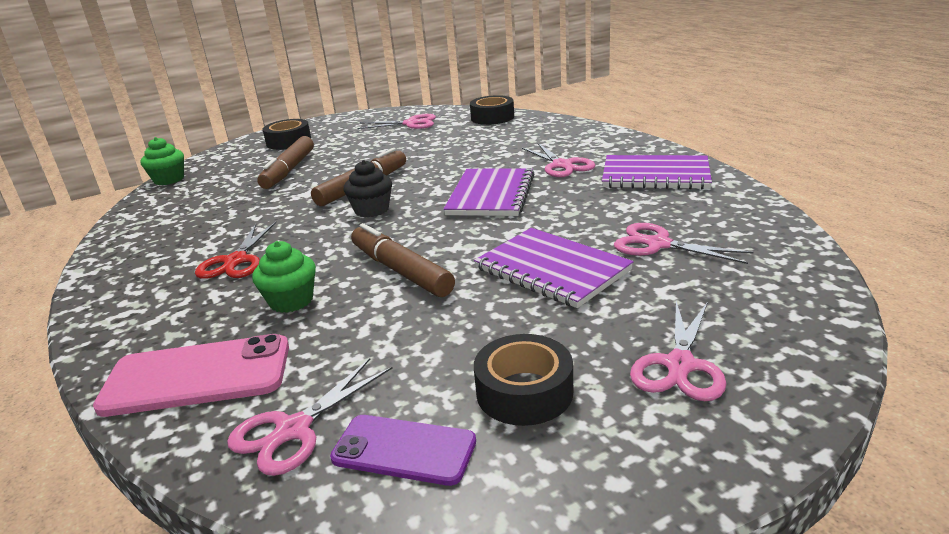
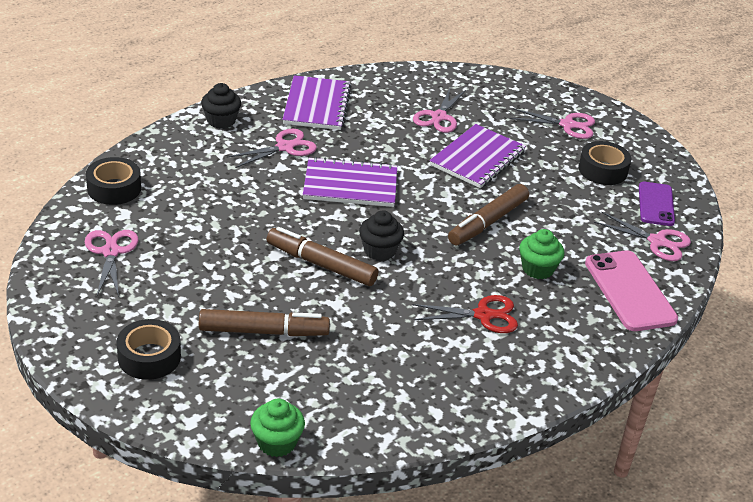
camera: 105 degrees left, 10 degrees up
(606, 140) = (221, 121): none -> black cupcake

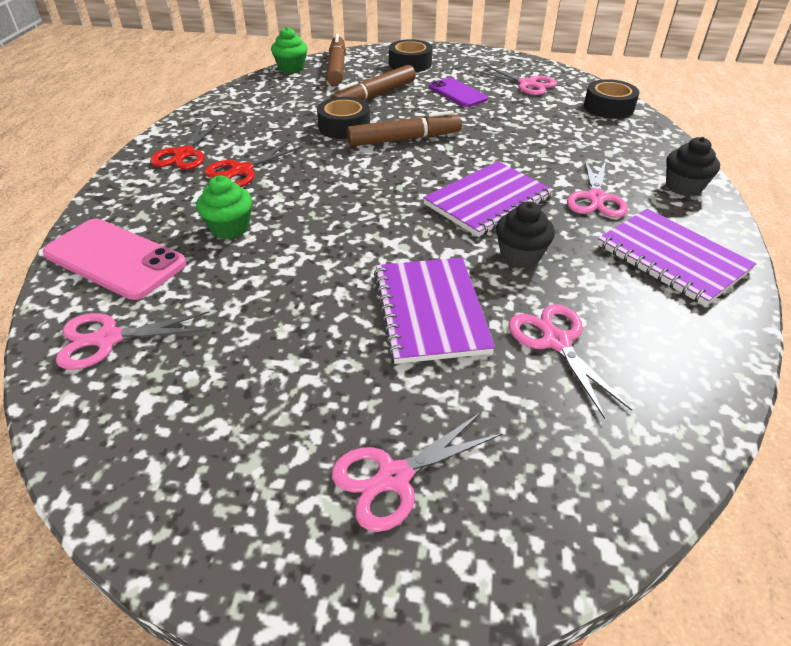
camera: 140 degrees right, 5 degrees up
(379, 251) = (380, 168): black cupcake -> black cupcake (520, 255)
(488, 222) = (325, 243): brown marker -> brown marker (336, 68)
(514, 366) = (184, 154): none -> red scissors
(602, 170) = (260, 413): black tape -> black tape (344, 126)
(656, 204) = (138, 402): purple phone -> purple phone (457, 93)

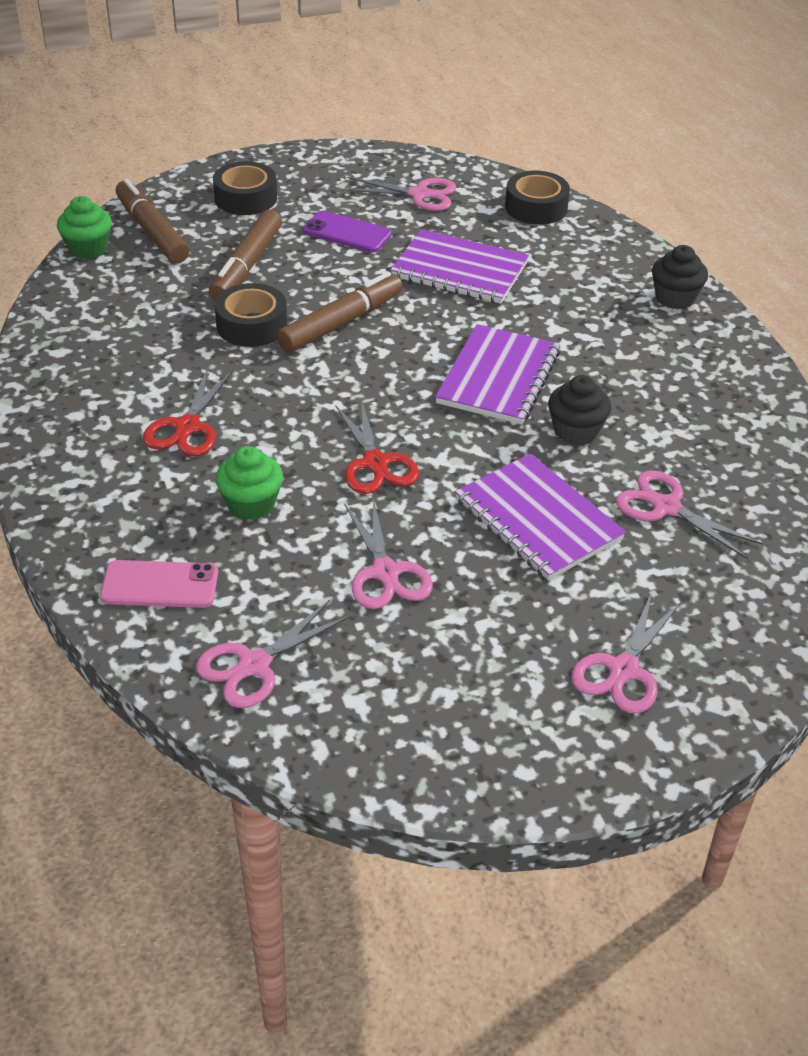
camera: 30 degrees left, 0 degrees up
(115, 259) = (160, 585): pink phone -> pink phone, size x0.65
(184, 154) = (87, 428): red scissors -> red scissors (375, 463)
(596, 198) = (601, 339): pink scissors -> pink scissors (385, 573)
(671, 258) = (710, 386): purple notebook -> purple notebook (459, 270)

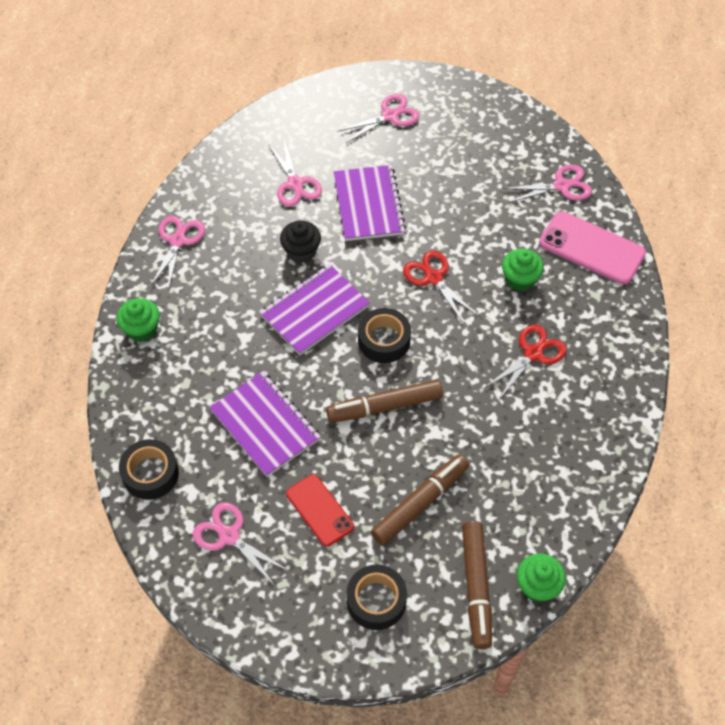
camera: 150 degrees left, 15 degrees up
(160, 585) = (591, 248): pink phone -> pink phone, size x1.54
(252, 325) = (448, 432): black tape -> black tape (384, 340)
(347, 233) = (320, 510): purple phone -> red phone
(375, 463) = (433, 278): red scissors -> red scissors turned 45 degrees counterclockwise
(385, 573) = (469, 207): pink scissors -> pink scissors (178, 241)
(675, 298) = (142, 329): black cupcake -> green cupcake

